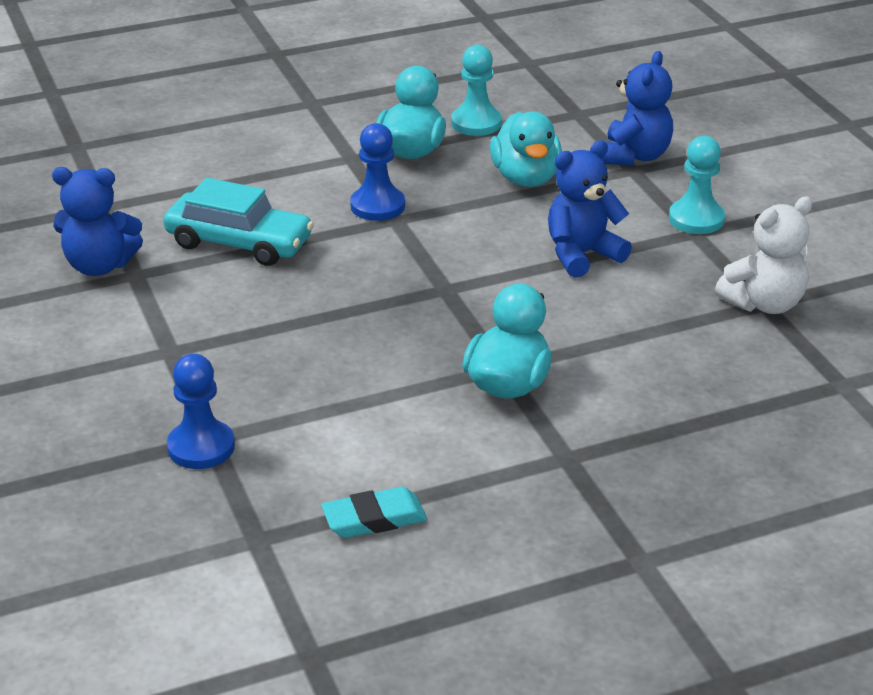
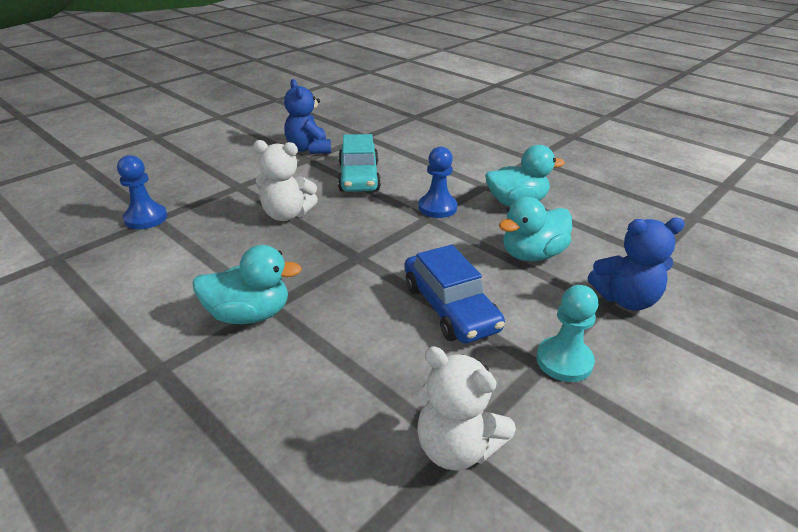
camera: 65 degrees right, 0 degrees up
(298, 321) = (287, 215): none -> white teddy bear
(374, 519) = (74, 296): turquoise eraser -> none
(476, 123) = (581, 216): turquoise pawn -> none
(582, 254) = (450, 307): blue teddy bear -> blue car

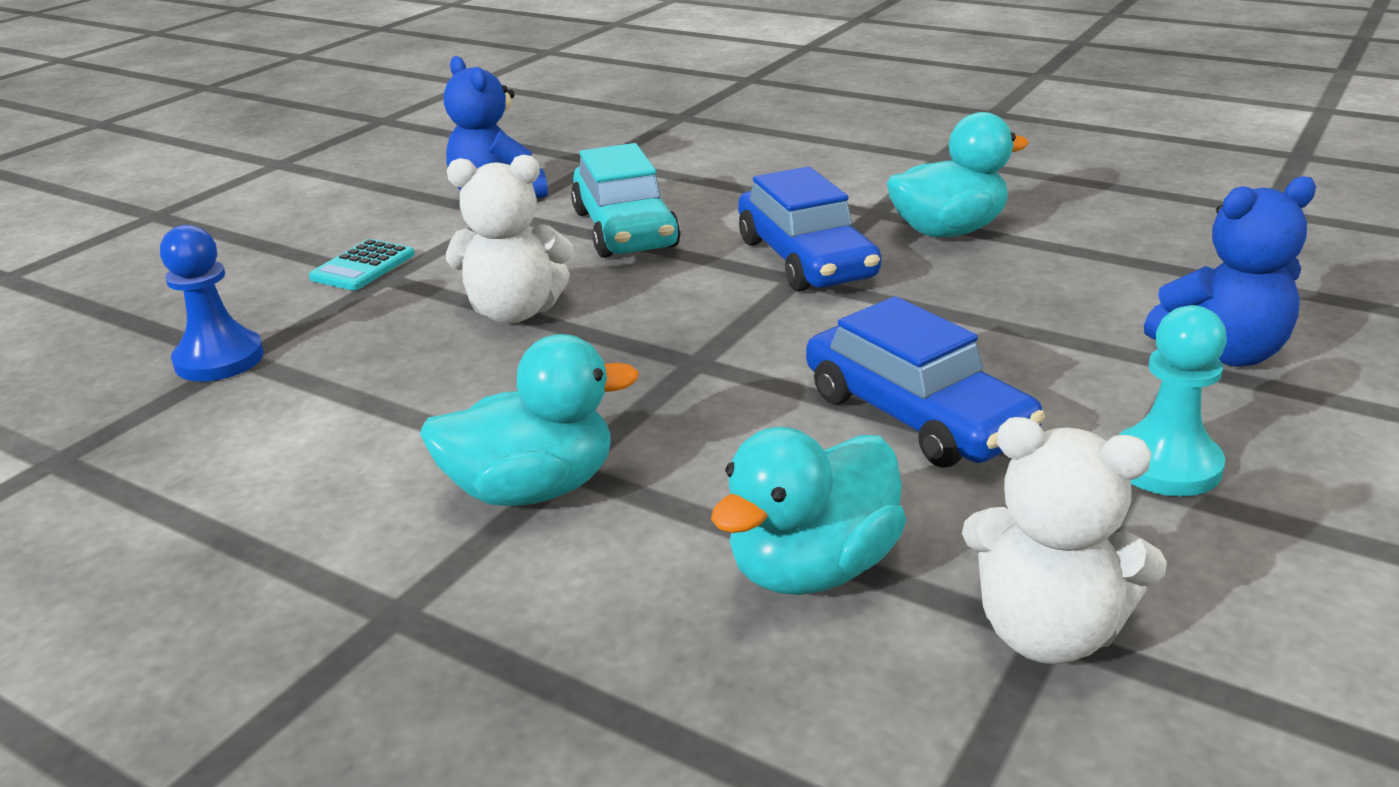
camera: 10 degrees left, 5 degrees down
(230, 178) = (363, 267): none -> turquoise calculator
(437, 207) = (805, 259): blue pawn -> blue car
(532, 254) = (1021, 309): turquoise duck -> turquoise duck (812, 568)

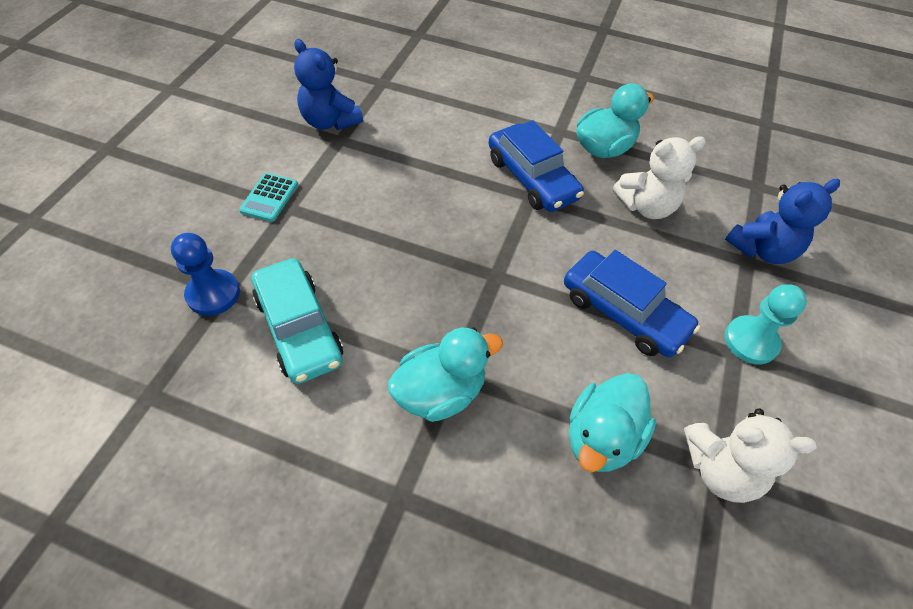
camera: 15 degrees left, 25 degrees up
(515, 312) = (379, 237): white teddy bear -> white teddy bear (646, 206)
(625, 229) = (419, 153): turquoise car -> turquoise car (299, 328)

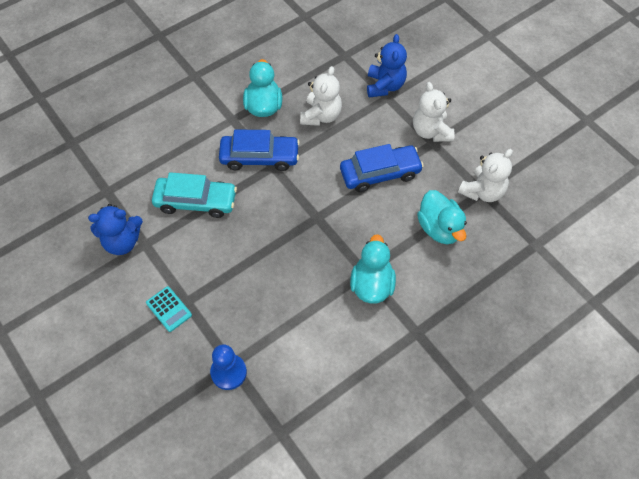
camera: 55 degrees left, 5 degrees up
(299, 328) = (286, 335): turquoise car -> turquoise car (196, 201)
(751, 341) = (431, 131): turquoise pawn -> white teddy bear

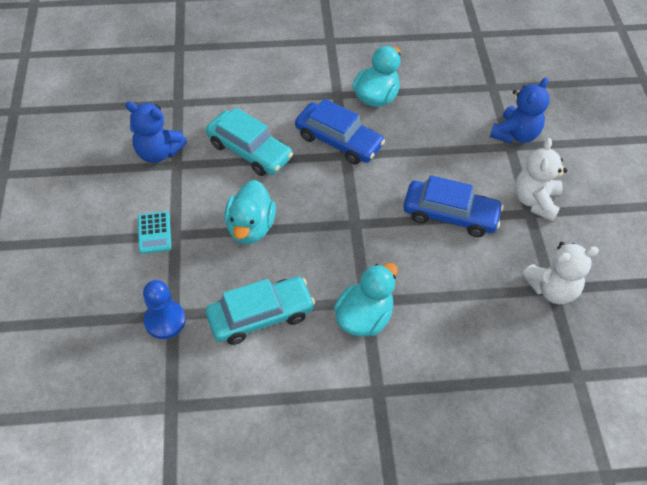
camera: 30 degrees right, 5 degrees down
(298, 327) = (261, 316): none -> turquoise car
(321, 116) = (427, 132): white teddy bear -> none
(439, 228) = (476, 301): turquoise duck -> turquoise duck (250, 227)

